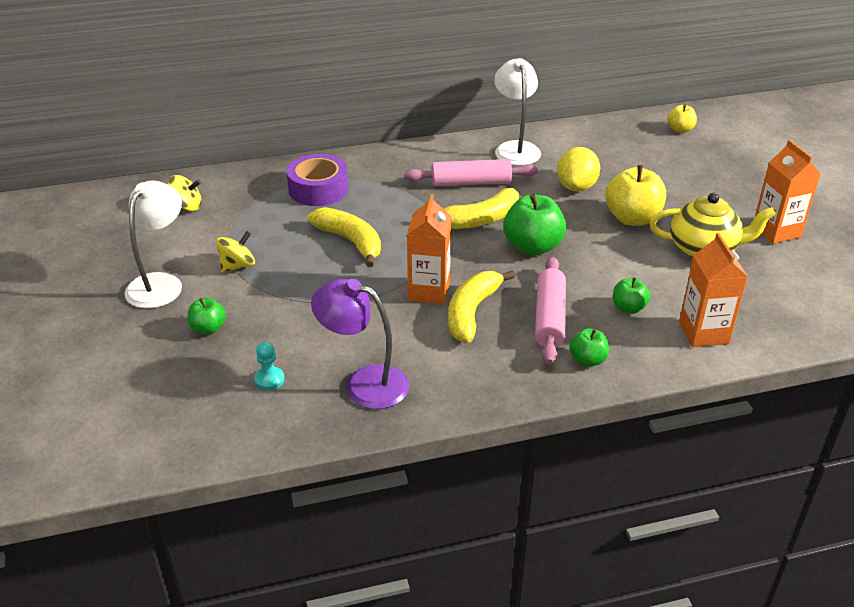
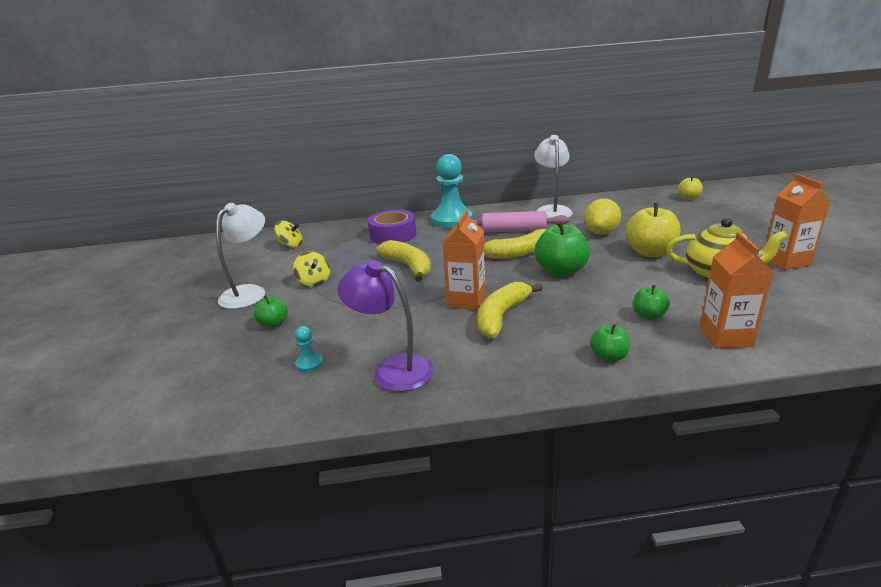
camera: 10 degrees right, 10 degrees down
(237, 266) = (314, 281): yellow spinning top -> yellow spinning top turned 90 degrees clockwise
(390, 164) = (452, 220): none -> turquoise pawn
(549, 318) = (573, 322): pink rolling pin -> none

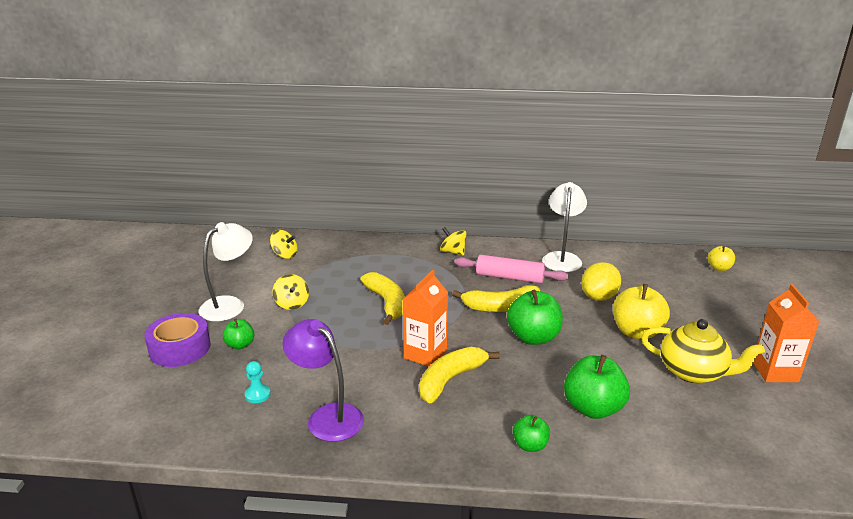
camera: 10 degrees right, 0 degrees up
(393, 235) = (387, 260): purple tape -> purple tape (180, 348)
(452, 220) = (453, 252): turquoise pawn -> yellow spinning top
(648, 316) = (593, 408): green apple -> green apple, size x1.82
(725, 337) = (655, 448): orange carton -> none

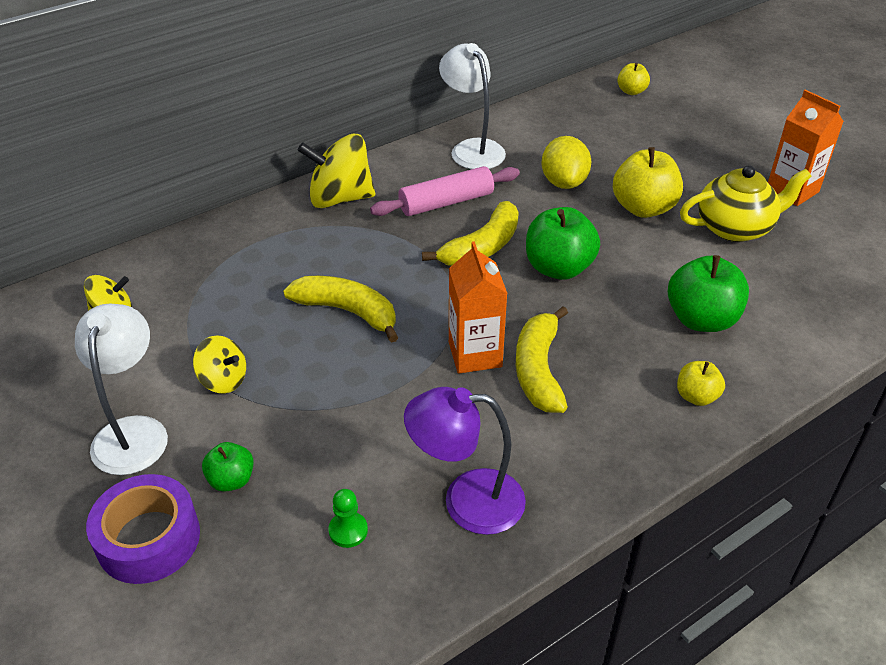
camera: 40 degrees left, 15 degrees up
(257, 395) = (348, 530): turquoise pawn -> green pawn
(453, 252) = (340, 198): yellow spinning top -> yellow spinning top, size x1.76
(530, 445) = (696, 396): green apple -> yellow apple

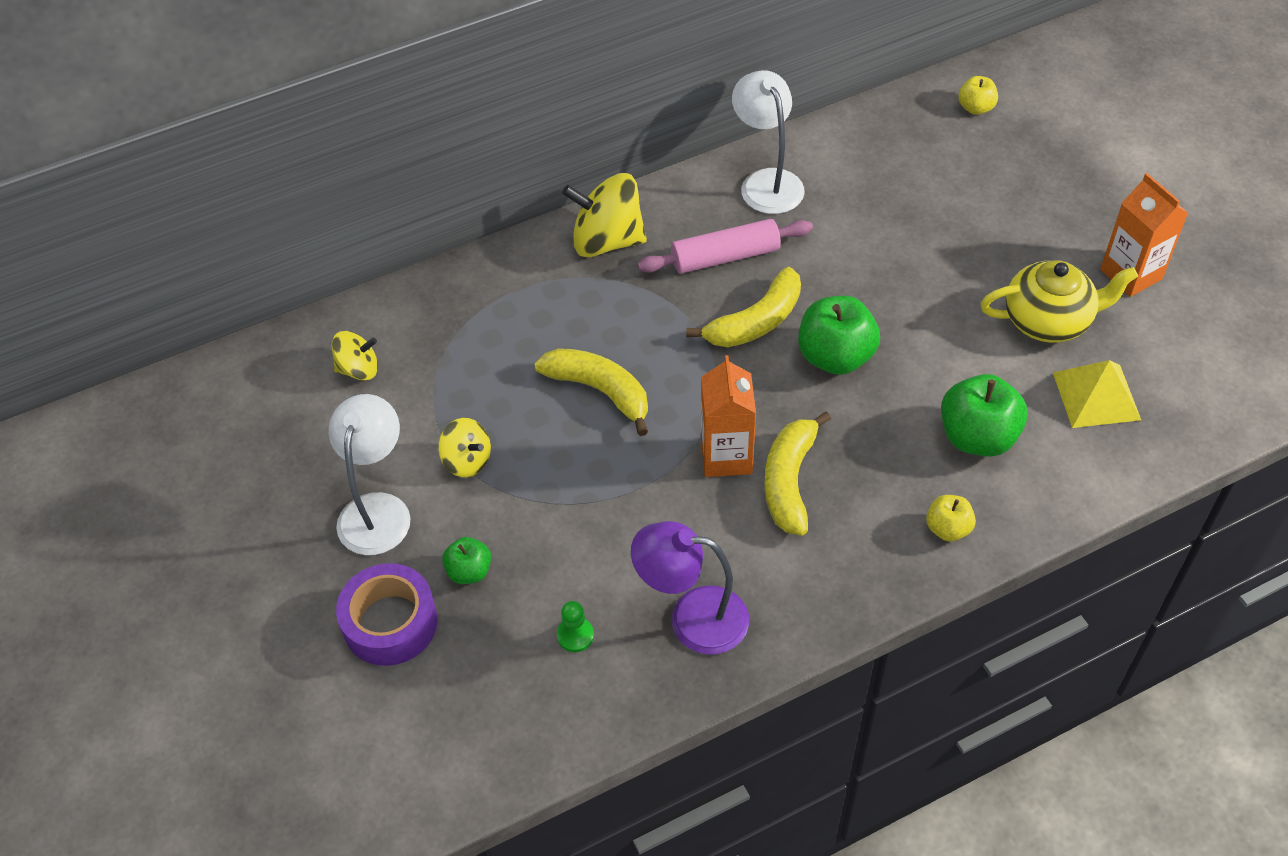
camera: 10 degrees right, 10 degrees up
(564, 182) = (865, 240): yellow lemon -> none
(643, 208) = (949, 284): yellow apple -> none
(794, 279) = (1096, 396): none -> yellow pyramid

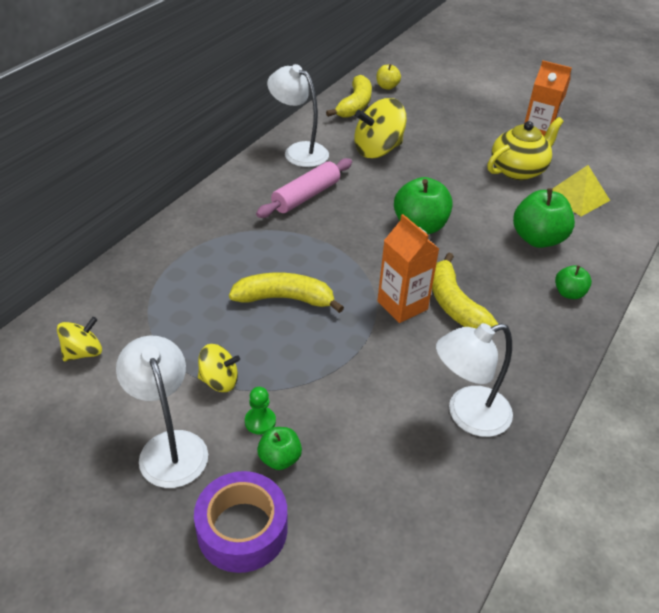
camera: 35 degrees left, 10 degrees down
(575, 635) = (397, 467): green pawn -> green pawn (260, 421)
(607, 241) = (219, 211): yellow spinning top -> yellow spinning top (377, 150)
(692, 618) = (467, 415): purple lamp -> white lamp
(756, 322) = (355, 224): yellow banana -> yellow banana (355, 105)
(948, 528) = (569, 293): yellow apple -> green apple

